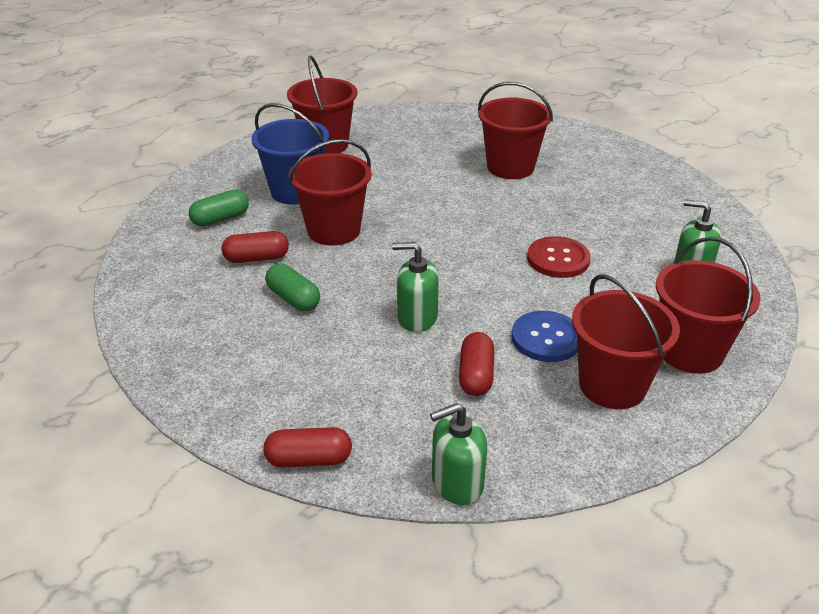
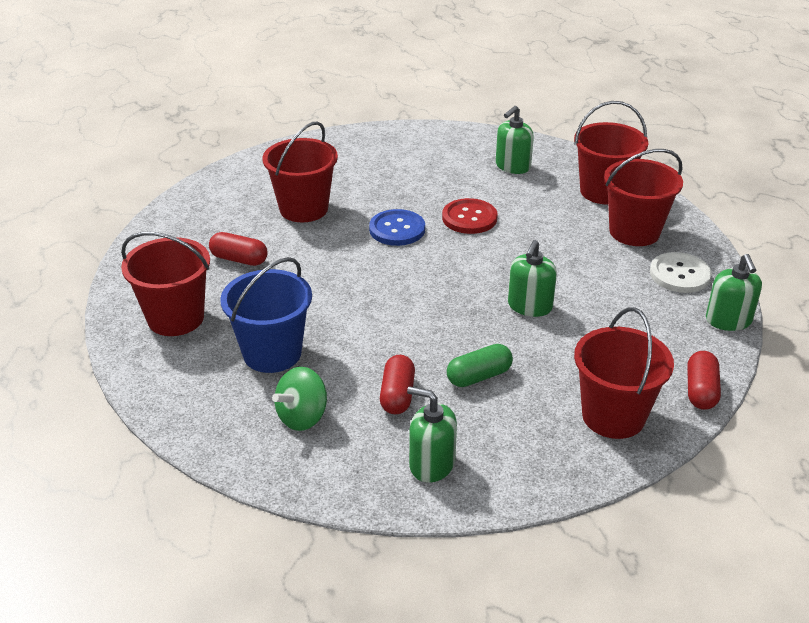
camera: 75 degrees left, 0 degrees up
(172, 288) = (431, 464): none -> green soap dispenser
(220, 219) = (302, 417): green capsule -> green spinning top
(334, 230) = (367, 335): red bucket -> red bucket (613, 416)
(476, 375) = (612, 289): red capsule -> red capsule (239, 259)
(538, 432) = (679, 274): none -> white button
(546, 338) = (574, 247): blue button -> blue button (397, 229)

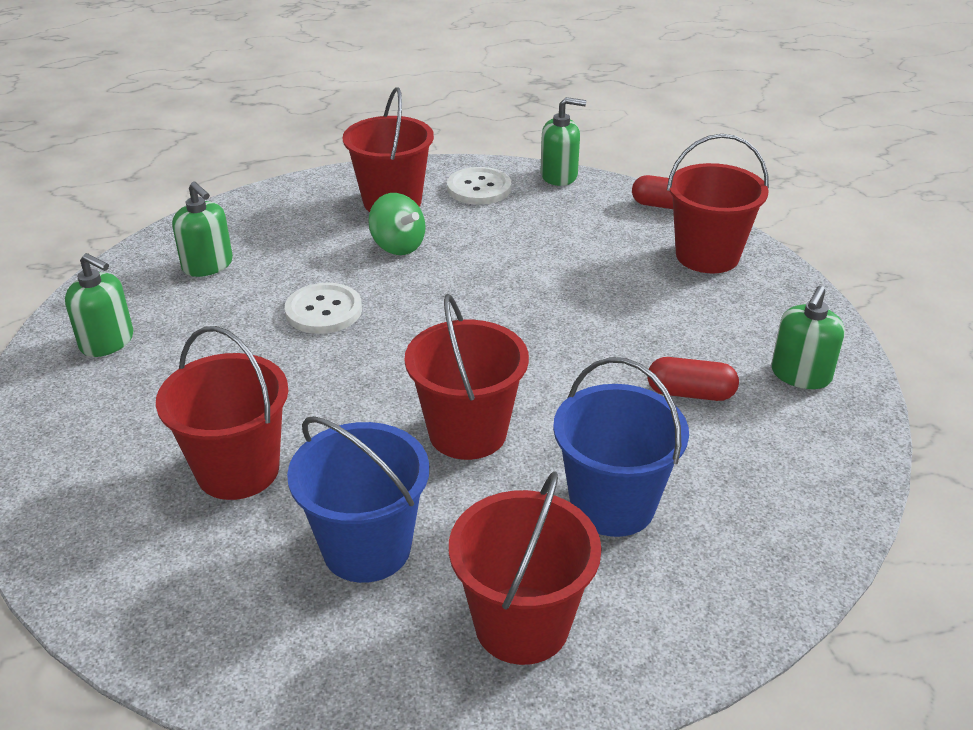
camera: 85 degrees left, 0 degrees up
(239, 259) = (366, 548): red capsule -> blue bucket
(302, 417) = (740, 475): green spinning top -> green spinning top (398, 246)
(397, 229) = (331, 375): blue button -> none
(469, 218) = (323, 311): red button -> white button
(479, 376) = (652, 331): green capsule -> none
(529, 306) = (524, 284): green soap dispenser -> green soap dispenser (107, 342)
(603, 191) = (300, 209): red bucket -> red bucket (467, 432)

